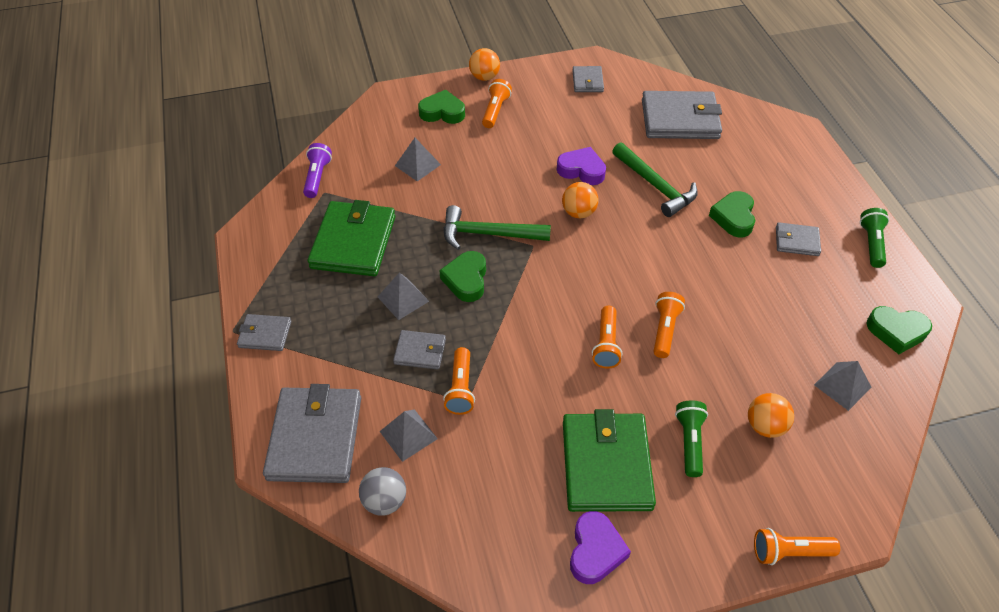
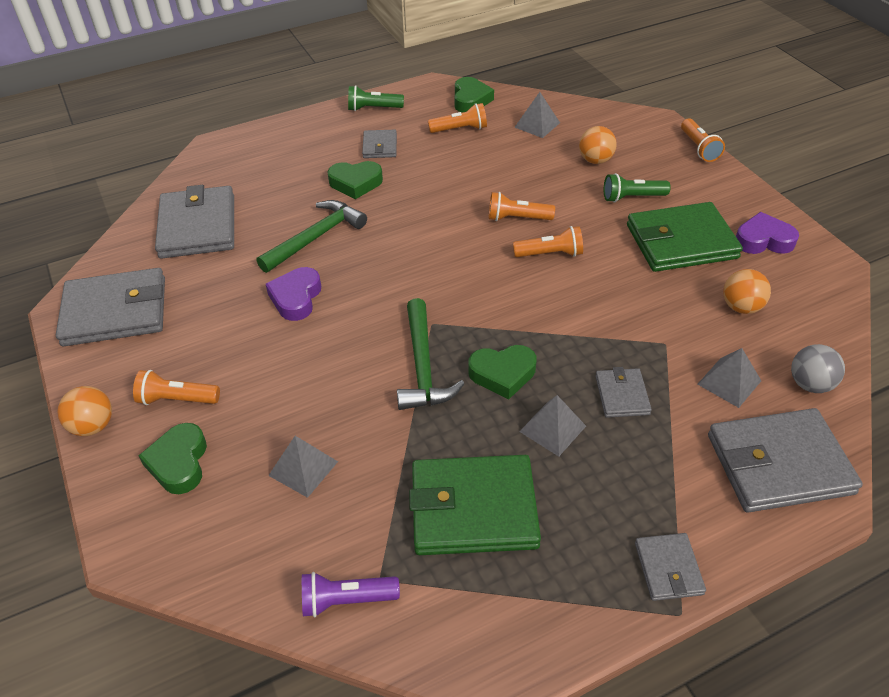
camera: 100 degrees left, 5 degrees down
(460, 388) = (652, 351): orange flashlight -> orange flashlight (460, 129)
(578, 212) = (370, 292): orange ball -> orange ball (741, 307)
(587, 81) = (115, 311): grey wallet -> grey wallet, size x1.98

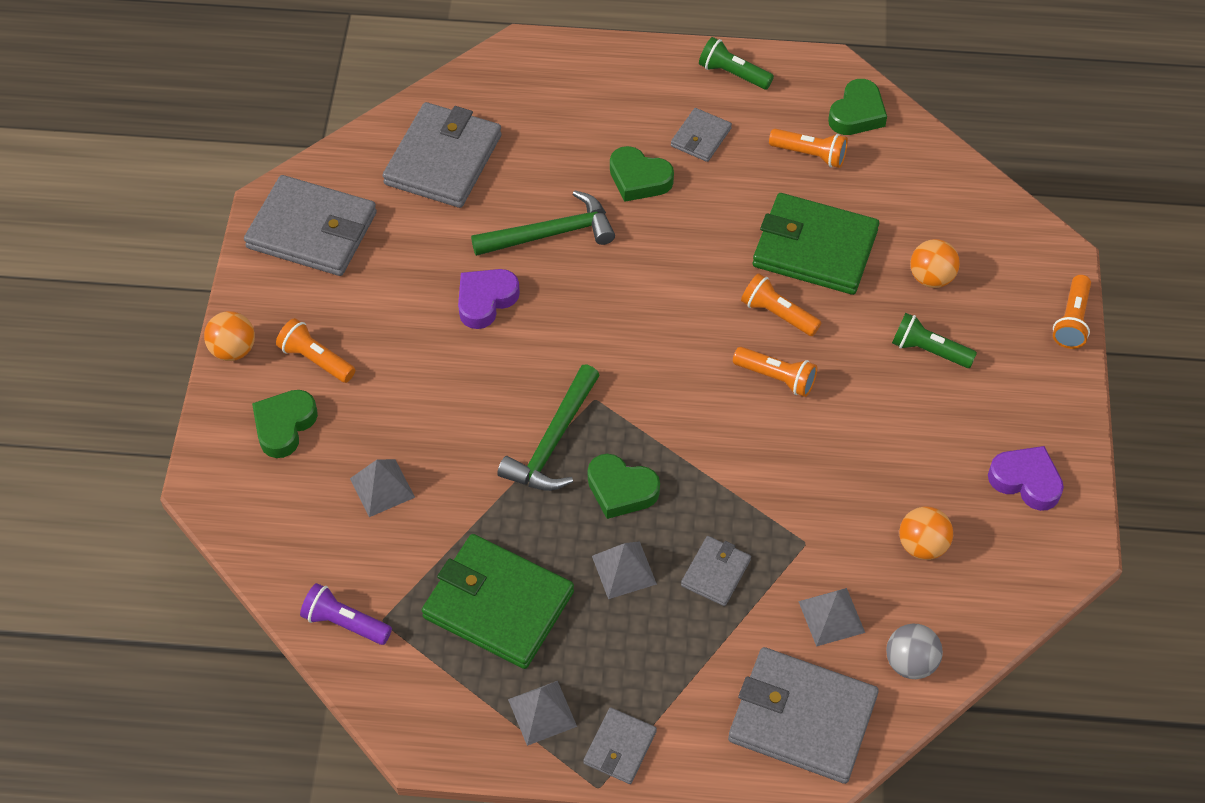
camera: 30 degrees right, 10 degrees up
(537, 125) = (906, 191): grey pyramid -> grey pyramid (542, 712)
(681, 242) = (931, 435): green wallet -> green wallet (815, 248)

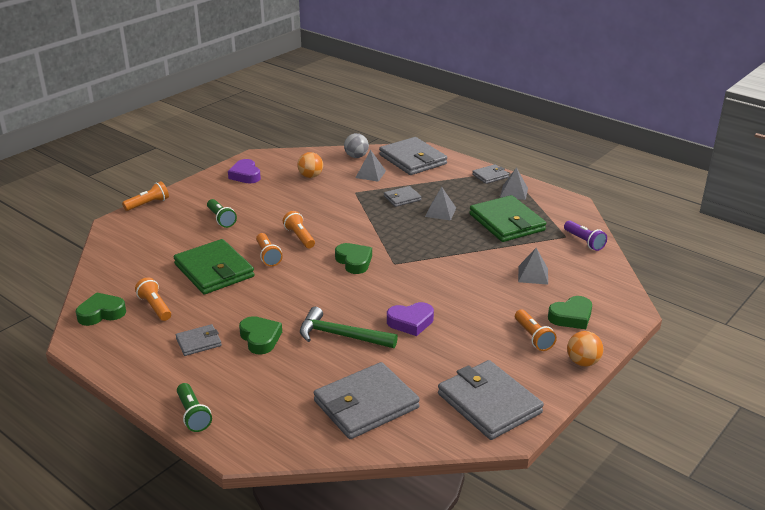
camera: 145 degrees left, 25 degrees down
(553, 442) = (430, 258): green hammer -> none
(621, 490) = (415, 232): green heart -> green heart (354, 261)
(733, 74) = (132, 365): green flashlight -> green flashlight (193, 415)
(931, 278) = (180, 239): orange ball -> none

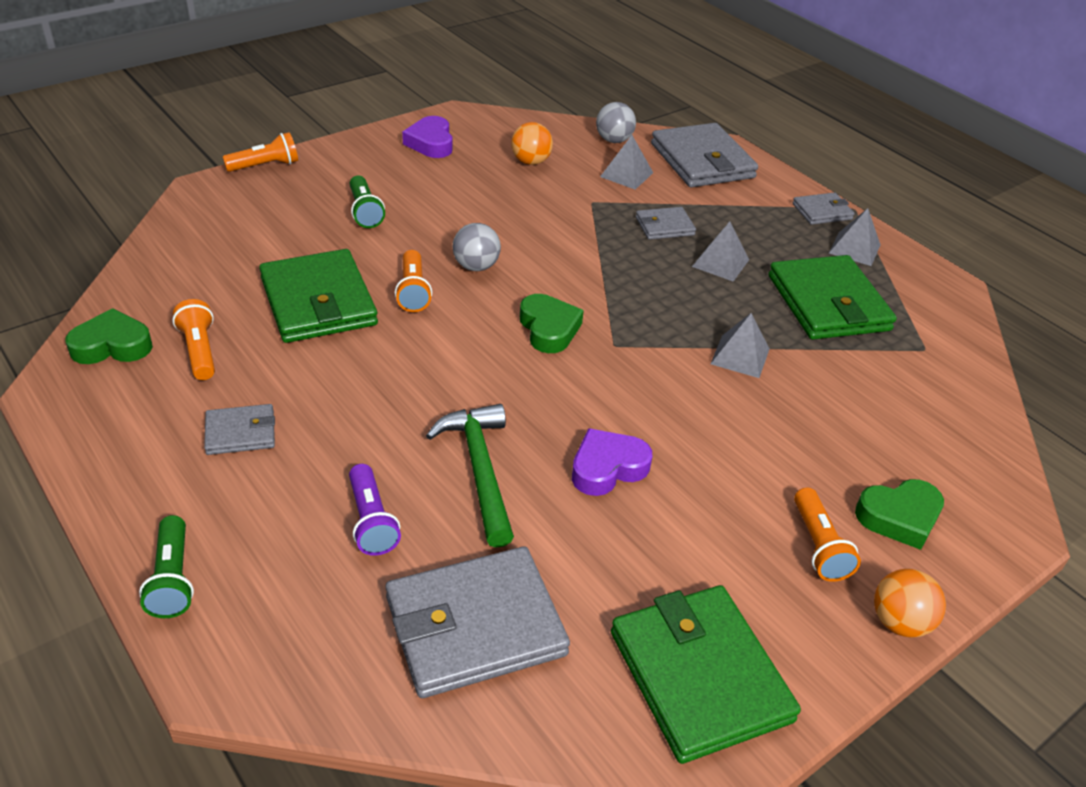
camera: 10 degrees right, 10 degrees up
(260, 338) = (343, 447): green heart -> none
(300, 237) = (476, 266): orange flashlight -> grey ball
(341, 336) = (479, 470): green hammer -> green hammer turned 45 degrees clockwise
(410, 322) = (607, 468): purple heart -> purple heart turned 150 degrees clockwise
(489, 403) = (699, 676): grey wallet -> green wallet
(533, 275) = (849, 415): grey pyramid -> grey pyramid (740, 356)
(584, 241) = (956, 366): purple flashlight -> purple flashlight (371, 521)

